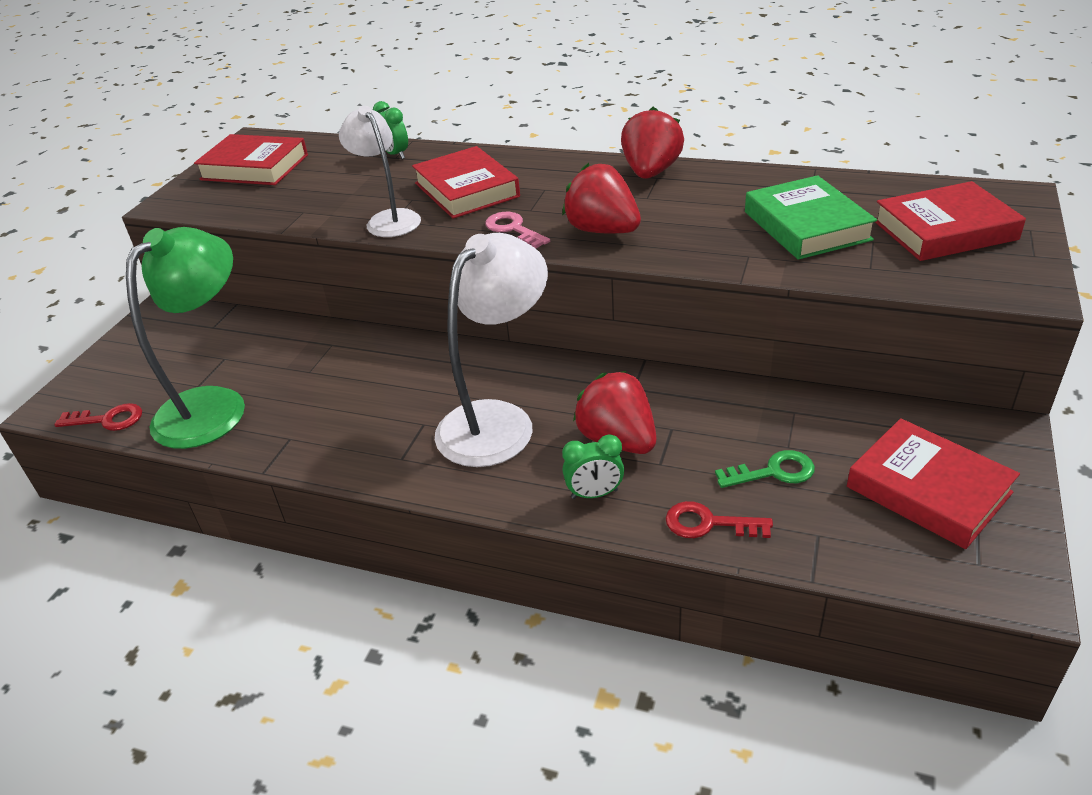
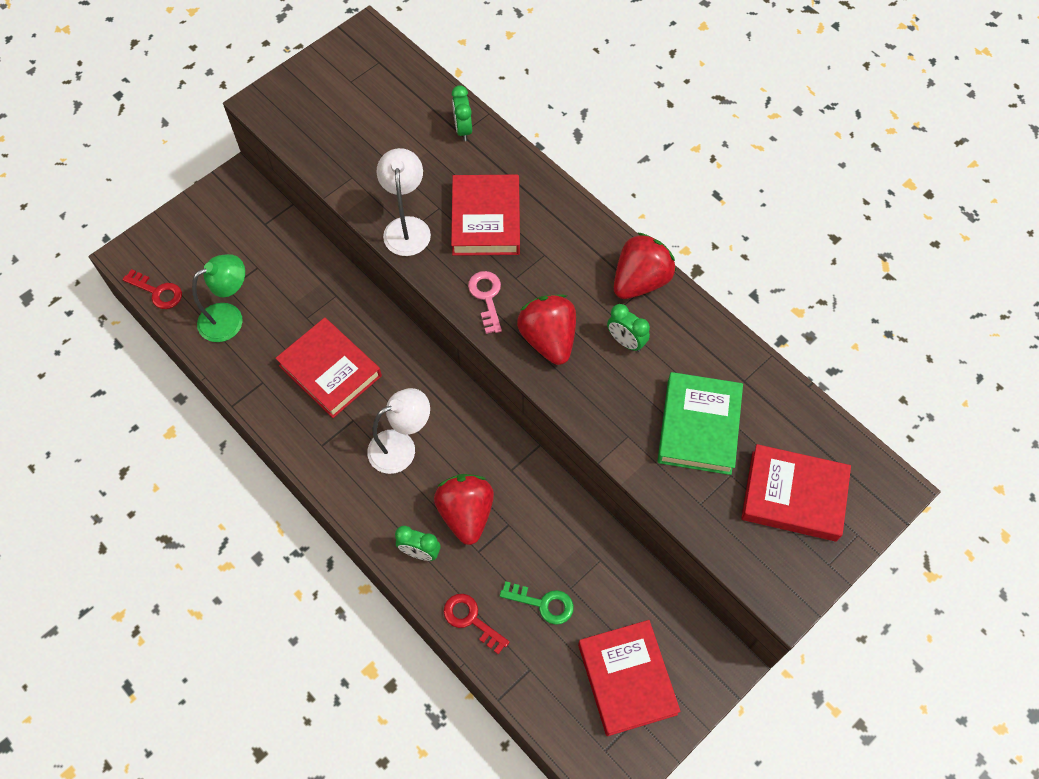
camera: 25 degrees right, 25 degrees up
(214, 405) = (229, 318): green lamp -> green lamp, size x0.63
(254, 167) = (347, 84): red book -> red book (330, 371)
(497, 421) = (401, 447): white lamp -> white lamp, size x0.63
(678, 206) = (625, 342): none -> green clock

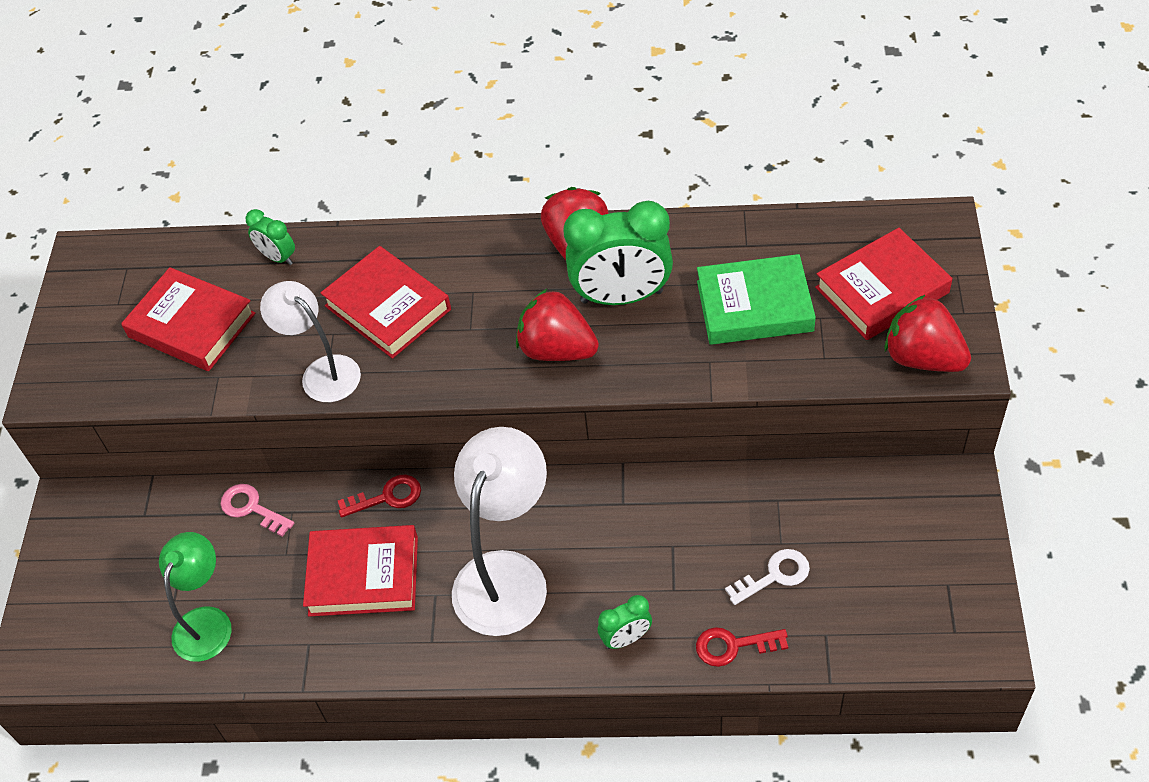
camera: 40 degrees left, 10 degrees down
(157, 292) = (101, 666): red key -> red key (387, 497)
(401, 447) = (506, 574): white lamp -> white lamp, size x1.58
(466, 513) = (627, 571): red strawberry -> red strawberry (922, 357)
(486, 297) = (464, 364): pink key -> pink key (252, 508)
(543, 603) = (774, 575): green key -> white key
(625, 342) = (621, 297): green clock -> green clock, size x2.04
(627, 679) = (906, 564): red book -> red book (192, 325)
(699, 427) = (754, 306): green book -> green book turned 60 degrees counterclockwise

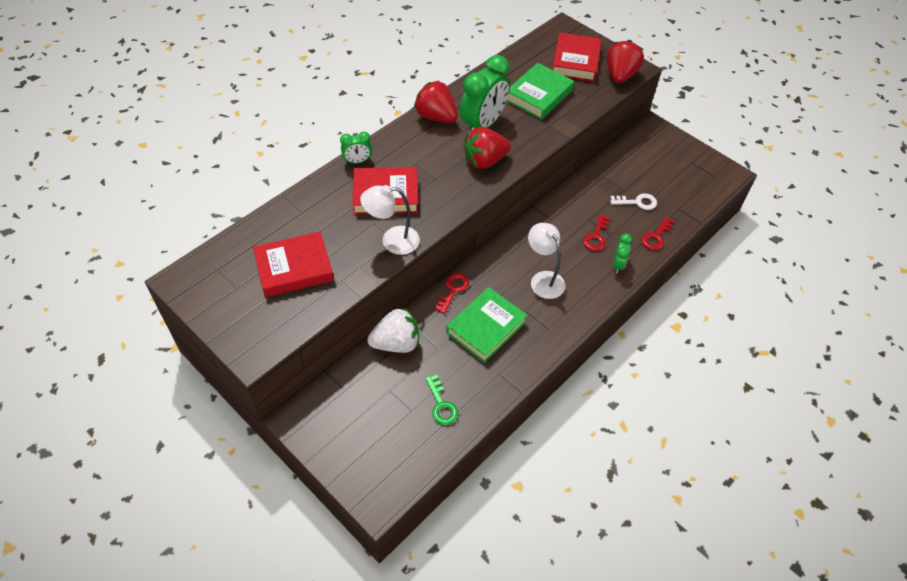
camera: 55 degrees left, 0 degrees up
(207, 622) = (441, 405): green lamp -> green key
(252, 508) = (396, 343): pink key -> white strawberry
(278, 257) = (298, 210): green clock -> green clock (357, 161)
(363, 575) = (486, 327): red book -> green book
(506, 574) = (543, 279): white lamp -> white lamp, size x0.63
(649, 576) = (596, 236): none -> red key
(774, 575) = (637, 202): white key -> white key turned 75 degrees clockwise
(922, 357) = (620, 75): red strawberry -> red strawberry turned 120 degrees clockwise

